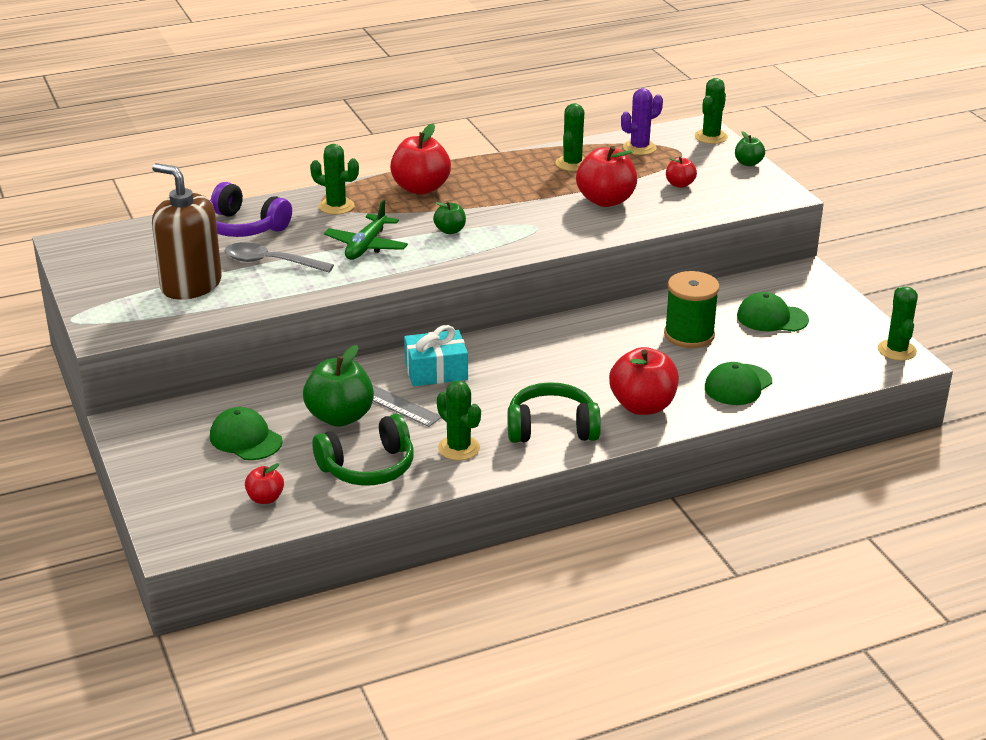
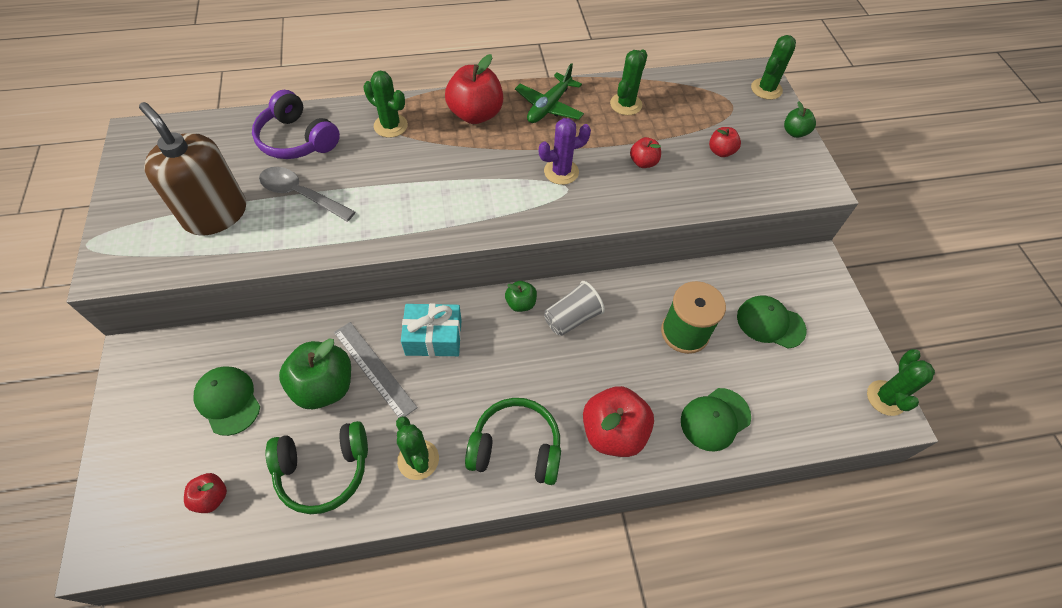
camera: 10 degrees right, 25 degrees up
(366, 246) = (397, 187): green plane -> green plane (549, 106)
(450, 230) = (482, 179): green apple -> green apple (521, 303)
(572, 340) = (572, 318): none -> grey cup
(605, 200) = (643, 162): red apple -> red apple, size x0.52
(639, 148) = (695, 93): purple cactus -> purple cactus (561, 172)

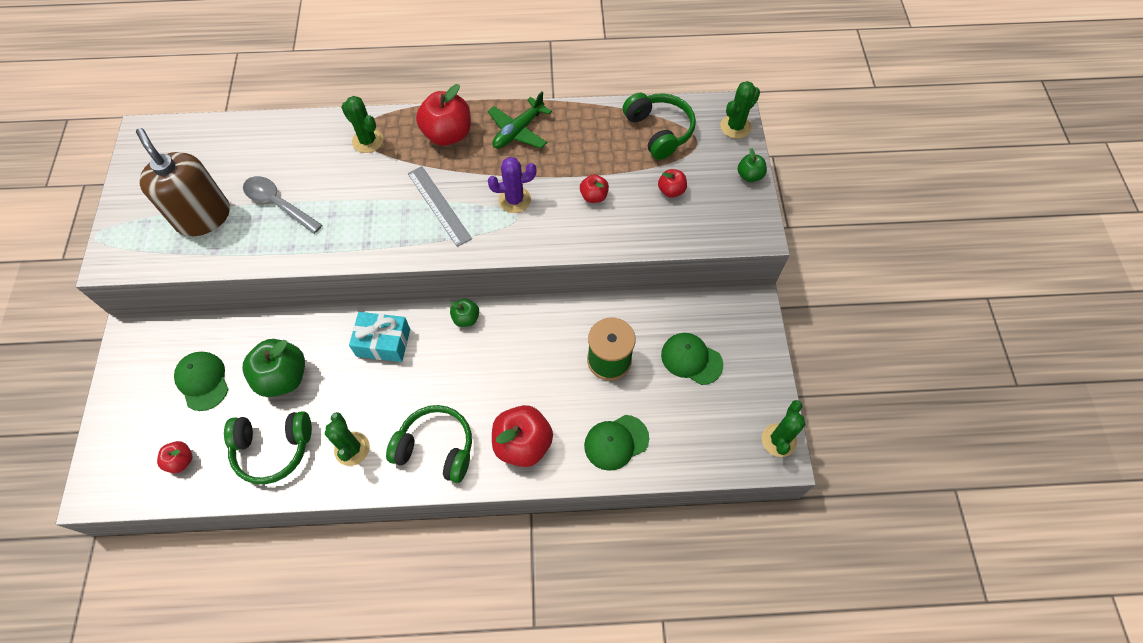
camera: 10 degrees right, 5 degrees up
(297, 140) = (282, 149): purple headphones -> none
(374, 369) = (327, 366): grey ruler -> grey ruler (439, 205)
(572, 318) = (509, 336): grey cup -> none
(626, 104) = (592, 134): green cactus -> none
(692, 98) = (659, 131): none -> green headphones

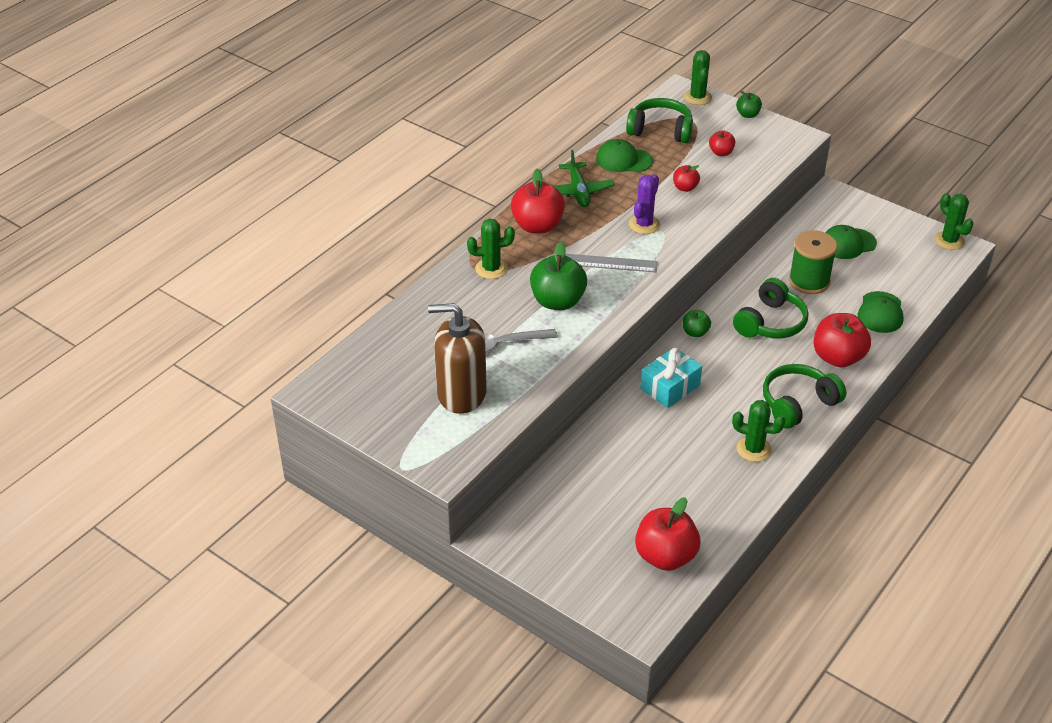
camera: 50 degrees left, 20 degrees down
(181, 461) = (665, 556): red apple -> red apple, size x1.93
(202, 381) = (596, 510): green cap -> green cap (623, 160)
(273, 449) = (709, 495): green headphones -> green headphones (770, 323)
(283, 377) = (644, 459): green apple -> green apple (557, 301)

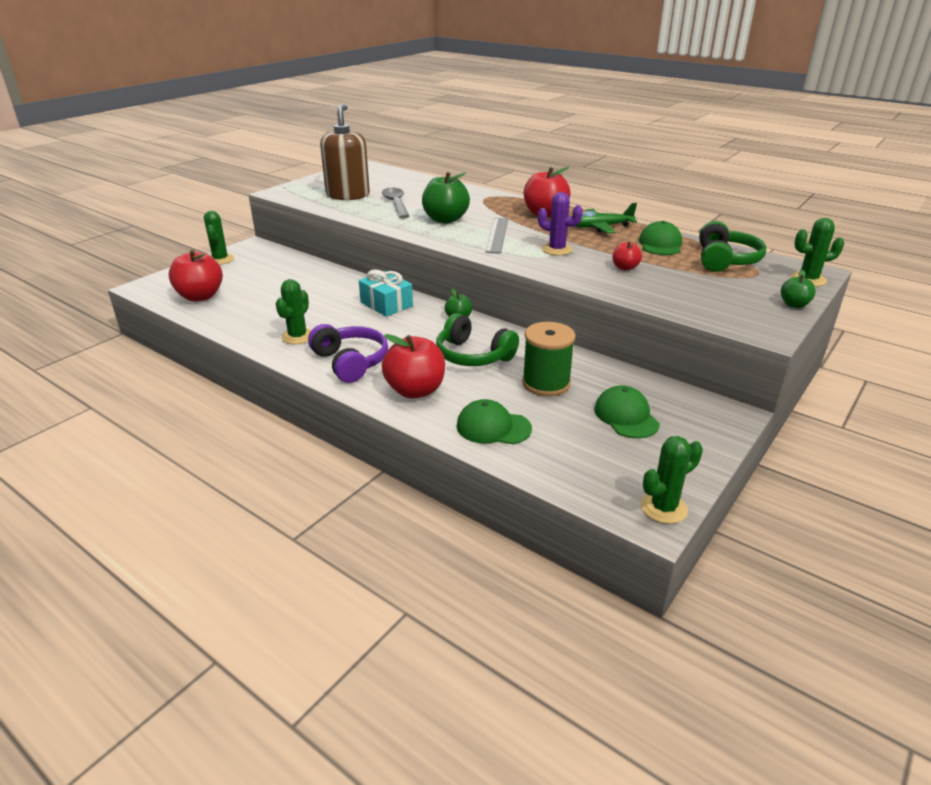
camera: 90 degrees right, 10 degrees down
(491, 269) = (486, 201): green cactus -> green cactus (220, 259)
(721, 152) = (701, 287): red apple -> none
(798, 403) = (350, 362): green headphones -> purple headphones

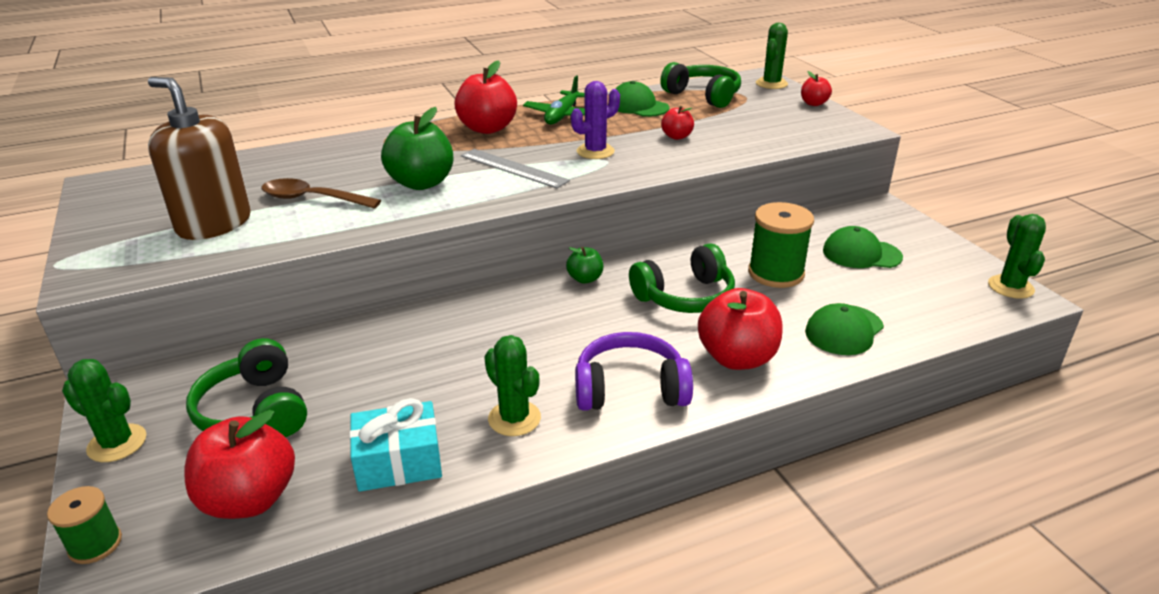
camera: 60 degrees left, 0 degrees up
(160, 279) = (95, 544): none -> green spool
(260, 276) = (255, 411): none -> green headphones
(386, 304) = (494, 318): turquoise gift -> turquoise gift (399, 462)
(396, 204) = (312, 199): grey spoon -> brown spoon
(794, 304) = (813, 103): green apple -> red apple

